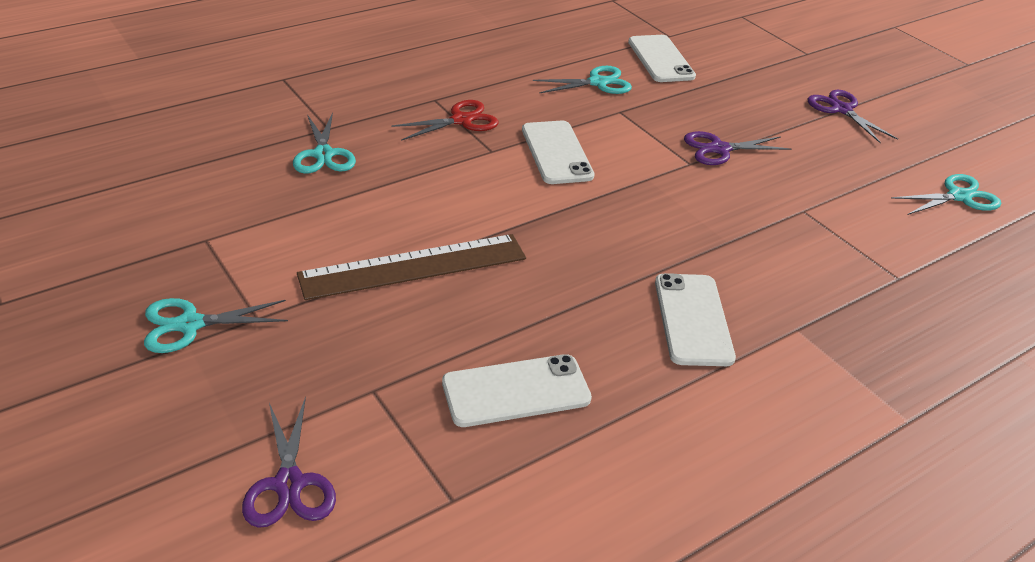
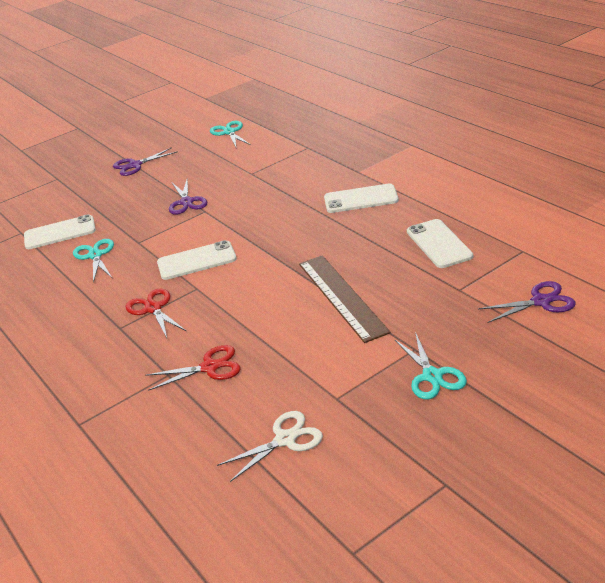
camera: 85 degrees left, 5 degrees down
(164, 197) = (285, 439): none -> white scissors
(323, 154) = (210, 367): turquoise scissors -> red scissors

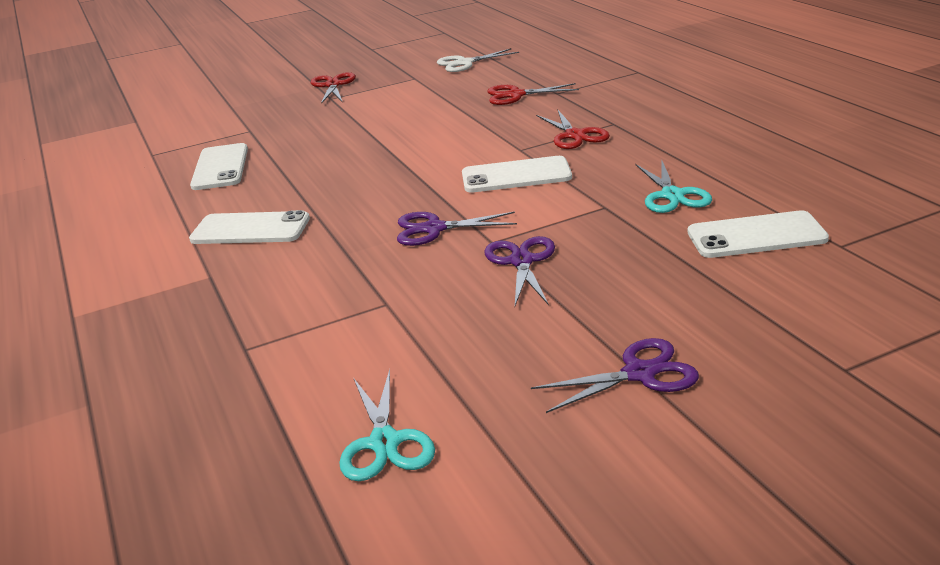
camera: 170 degrees left, 5 degrees down
(342, 296) = (363, 132): brown ruler -> none
(432, 376) = (333, 85): turquoise scissors -> red scissors
(541, 301) = (196, 119): purple scissors -> purple scissors (434, 229)

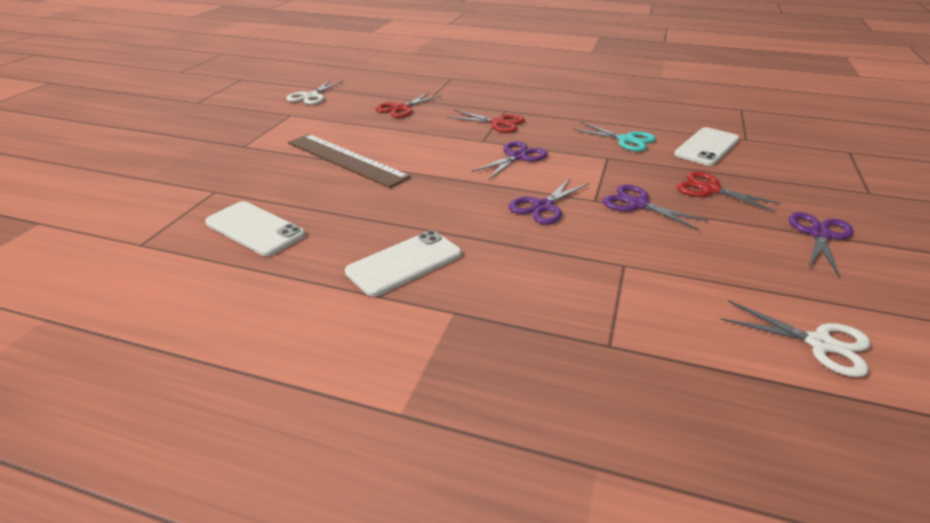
camera: 50 degrees left, 5 degrees up
(333, 85) = (222, 136): red scissors -> red scissors (710, 189)
(375, 132) = (346, 160): none -> brown ruler
(384, 443) = (820, 344): turquoise scissors -> white scissors
(516, 175) = (517, 157): white phone -> purple scissors

